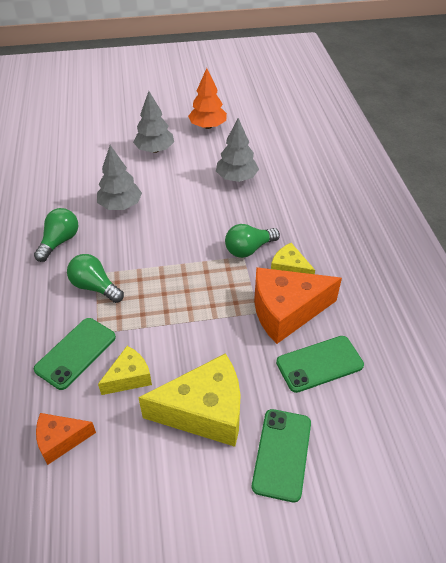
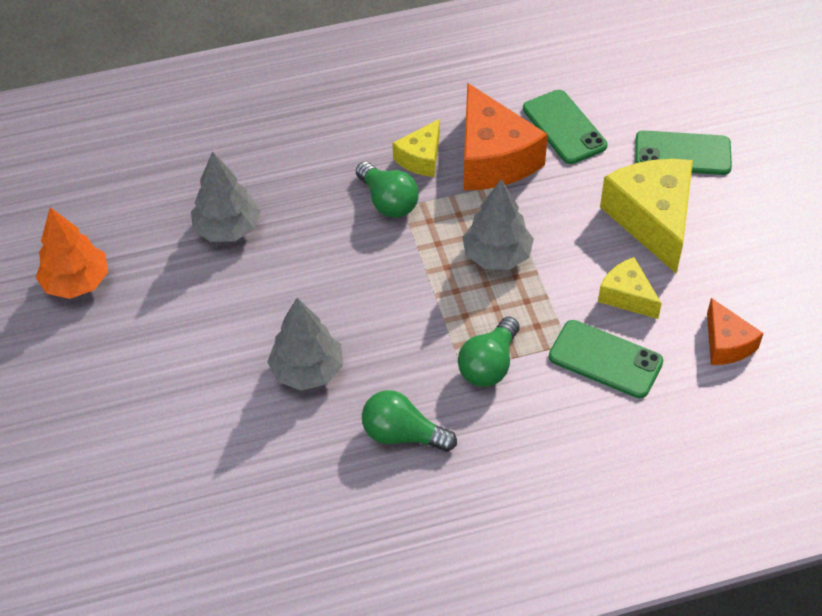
camera: 95 degrees left, 5 degrees up
(155, 150) = (150, 350): grey tree -> grey tree (497, 255)

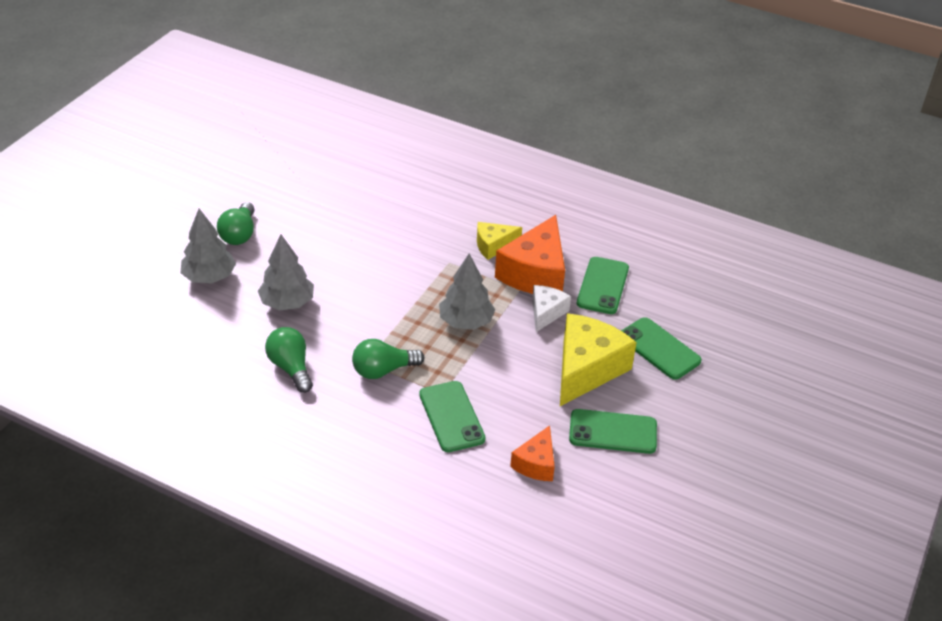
camera: 40 degrees right, 10 degrees down
(77, 282) = (237, 185): orange tree -> none
(227, 229) = (342, 210): grey tree -> grey tree (209, 277)
(388, 201) = (444, 254): green light bulb -> green light bulb (239, 234)
(552, 191) = (546, 313): none -> white cheese
(627, 296) = (512, 395): yellow cheese -> none
(745, 262) = (613, 432): none -> green phone

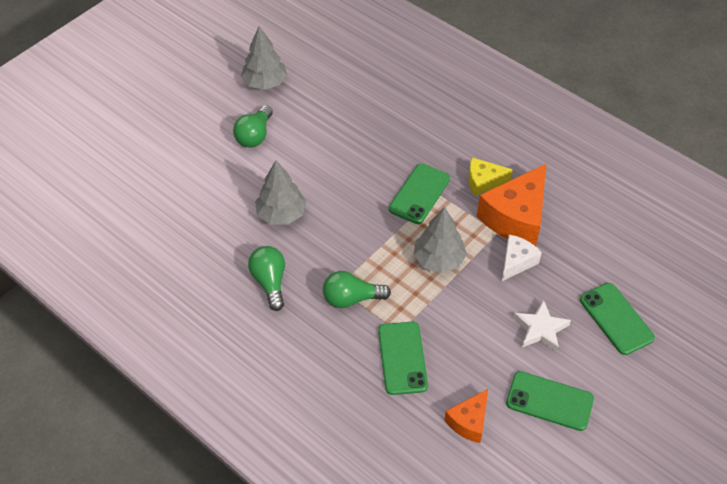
camera: 15 degrees right, 10 degrees up
(209, 277) = (219, 177): grey tree -> grey tree (265, 83)
(586, 369) = (540, 329): yellow cheese -> white star
(603, 286) = (577, 241): green phone -> green phone (419, 194)

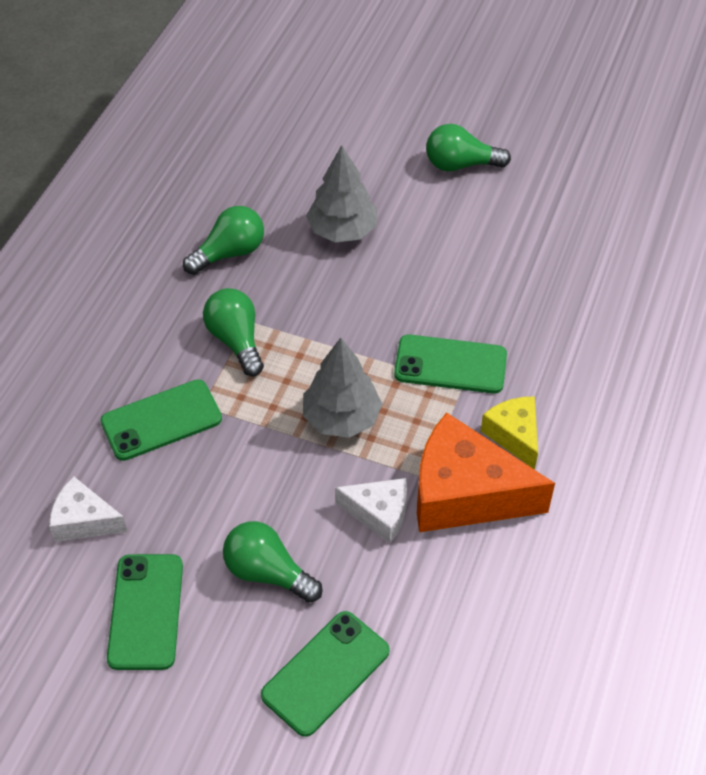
camera: 70 degrees right, 0 degrees up
(265, 83) = (560, 145): grey tree -> none
(469, 422) = (84, 521): orange cheese -> white cheese
(540, 329) = (268, 572): white star -> green light bulb

